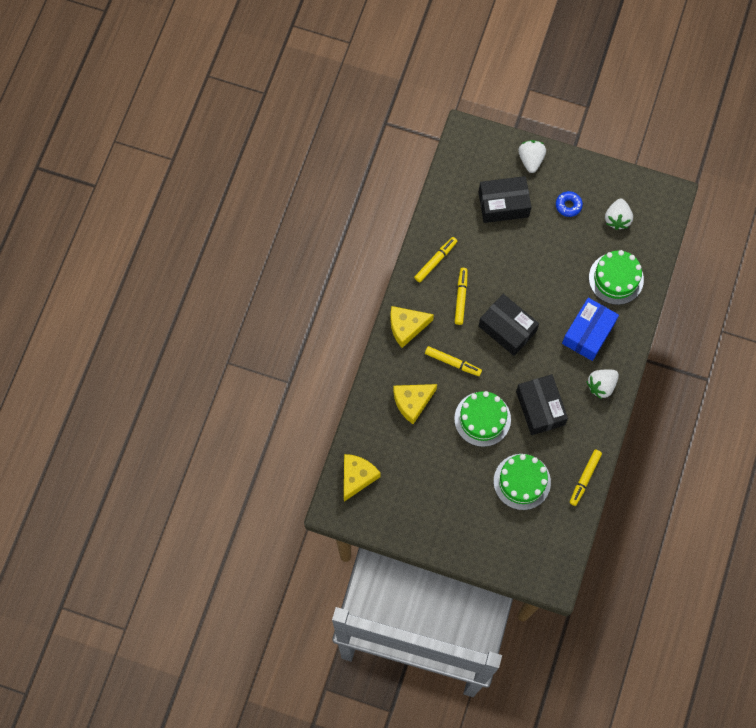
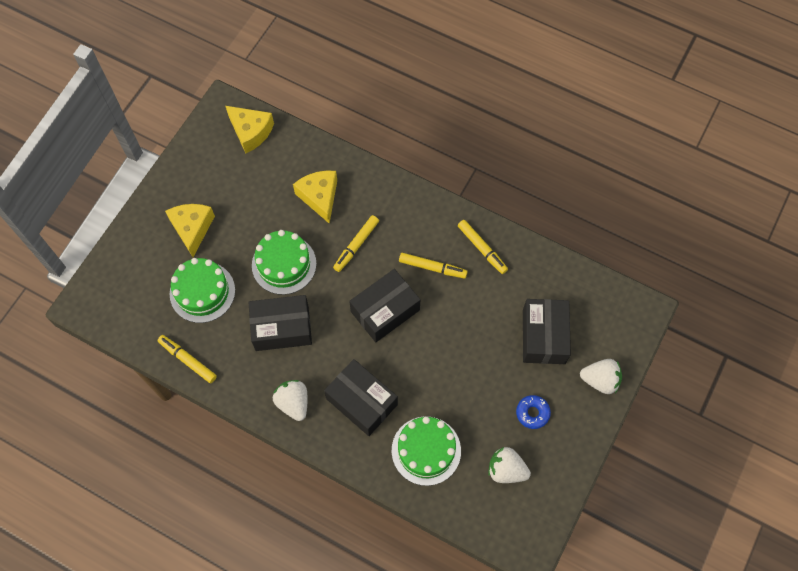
camera: 100 degrees right, 5 degrees down
(406, 327) = (407, 205): yellow cheese -> yellow cheese (192, 229)
(588, 333) = (361, 402): blue box -> black box

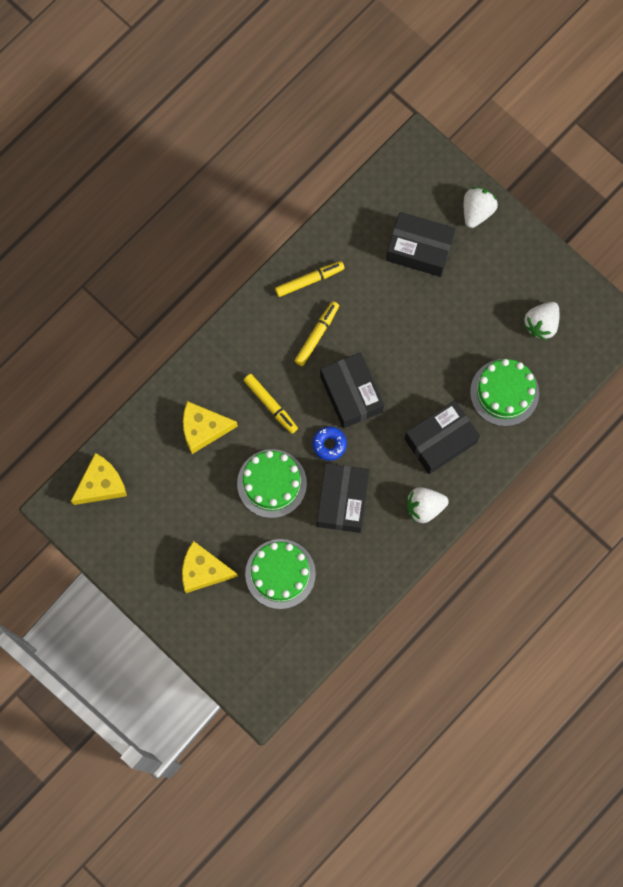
camera: 75 degrees left, 10 degrees up
(188, 360) = (352, 603): yellow marker -> none
(532, 413) = (493, 283): blue donut -> blue donut (329, 444)

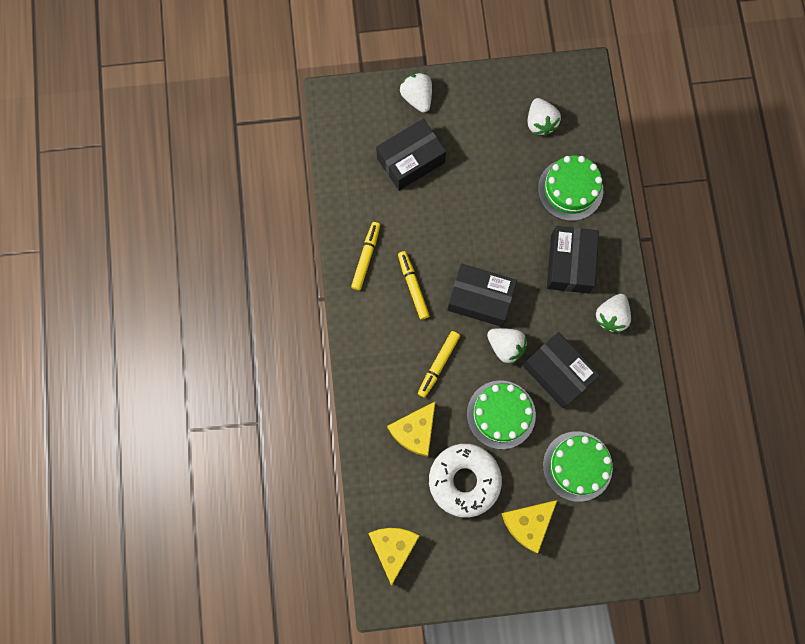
camera: 50 degrees left, 0 degrees up
(196, 496) = (464, 480): none -> white donut
(271, 404) = (438, 365): yellow marker -> yellow marker turned 120 degrees clockwise
(329, 444) = (505, 346): blue donut -> white strawberry

